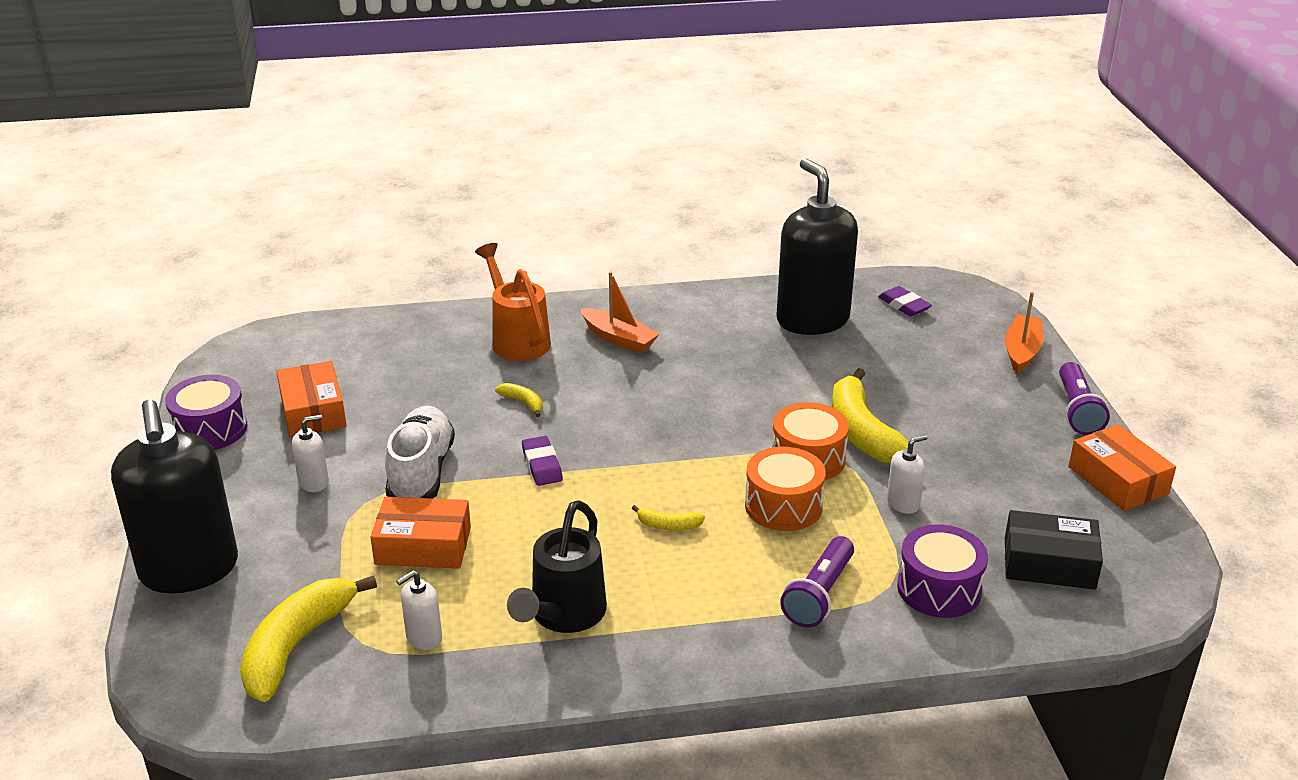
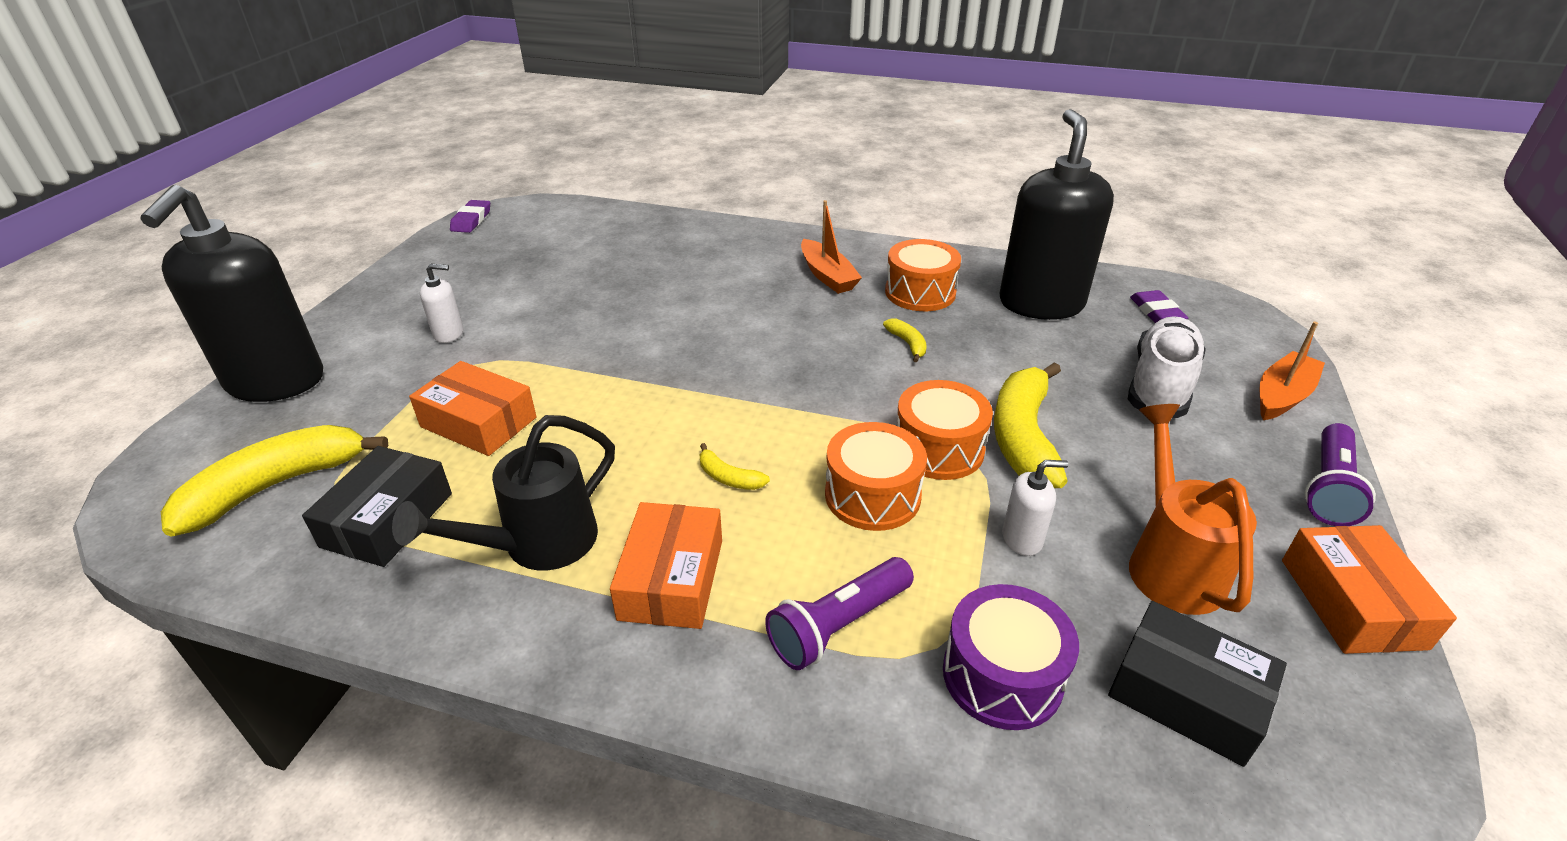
camera: 25 degrees right, 5 degrees up
(210, 429) = (418, 267): purple drum -> none
(313, 411) = (509, 273): orange box -> orange box (671, 579)
(421, 472) = (544, 350): white shoe -> white shoe (1160, 385)
(423, 638) = (387, 520): white soap dispenser -> black box
(517, 339) = (733, 255): orange watering can -> orange watering can (1170, 563)
(523, 403) = (690, 311): yellow banana -> yellow banana (907, 344)
(542, 465) = (656, 375): purple eraser -> purple eraser (471, 220)
(709, 334) = (920, 292): none -> orange drum

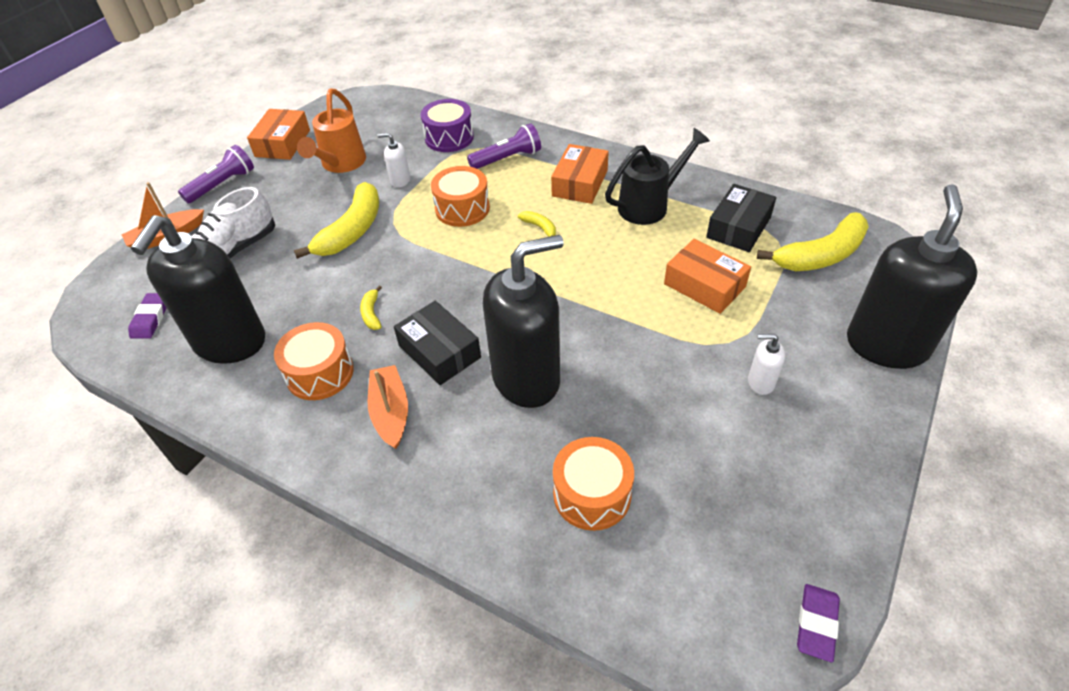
camera: 165 degrees left, 10 degrees up
(702, 311) = (526, 378): none -> black soap dispenser
(938, 449) = (408, 229): orange drum -> orange drum (592, 494)
(1186, 695) = (384, 126): black box -> black box (439, 351)

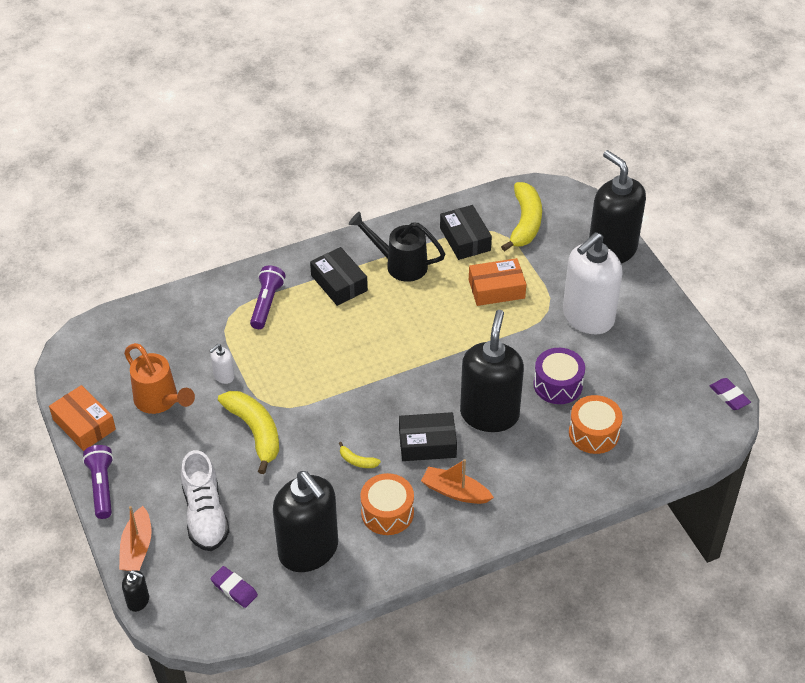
camera: 55 degrees left, 0 degrees up
(105, 269) = (138, 601): none -> black soap dispenser
(449, 138) = (200, 321): purple drum -> purple drum (558, 385)
(462, 209) = (297, 359): orange drum -> none
(540, 228) = (363, 331): yellow banana -> none
(580, 183) = (339, 283): orange box -> black box
(649, 205) = (400, 264): black watering can -> black watering can turned 75 degrees counterclockwise
(760, 382) = (587, 317): white soap dispenser -> white soap dispenser, size x2.47

